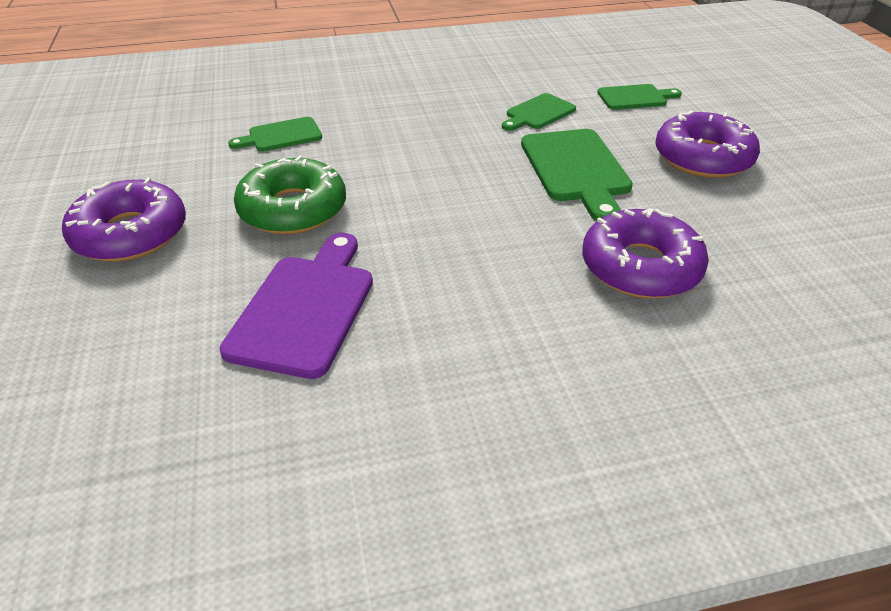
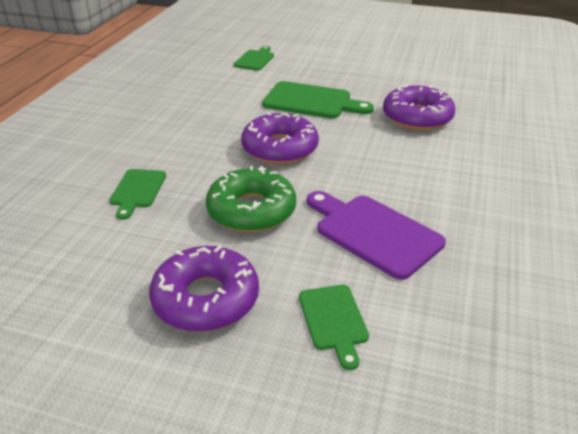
camera: 60 degrees left, 5 degrees down
(538, 113) = (235, 90): green cutting board -> green cutting board (333, 320)
(702, 158) = (337, 67): purple donut -> purple donut (280, 148)

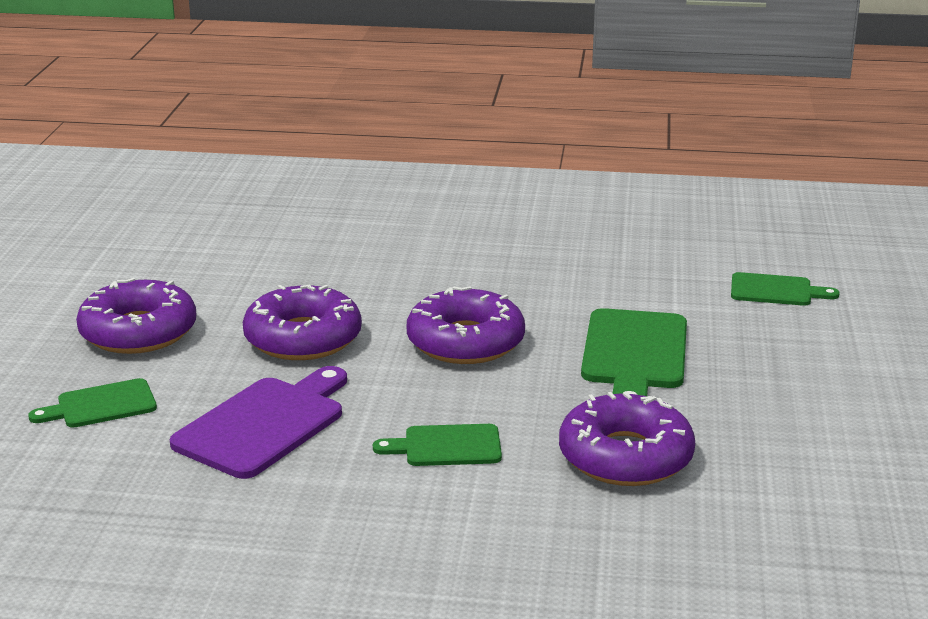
camera: 80 degrees right, 10 degrees down
(137, 191) = (332, 266): green cutting board -> green cutting board (446, 446)
(251, 210) = (303, 338): green donut -> purple donut

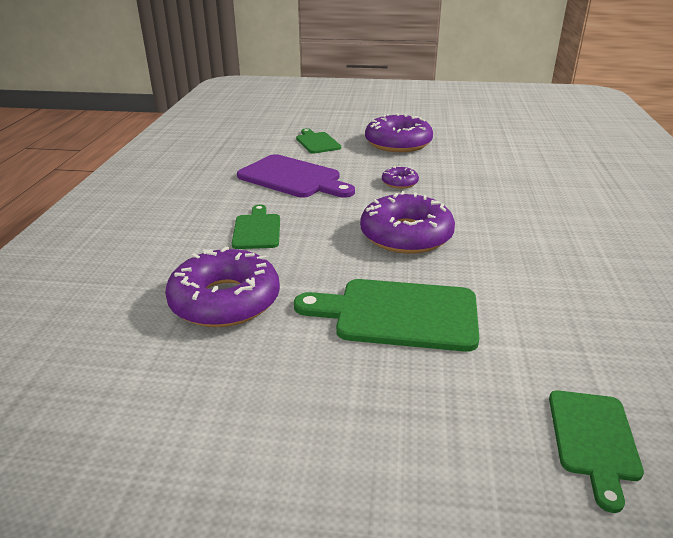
camera: 90 degrees right, 5 degrees up
(303, 338) = (399, 182): purple donut -> purple donut, size x0.47

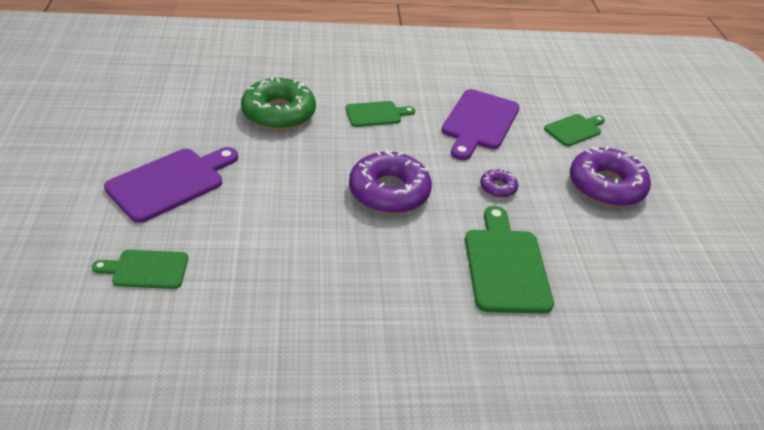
camera: 75 degrees right, 10 degrees up
(225, 300) = (278, 113): purple donut -> green donut
(383, 416) = (170, 182): none -> purple cutting board
(398, 314) = (271, 188): green cutting board -> green cutting board (505, 265)

